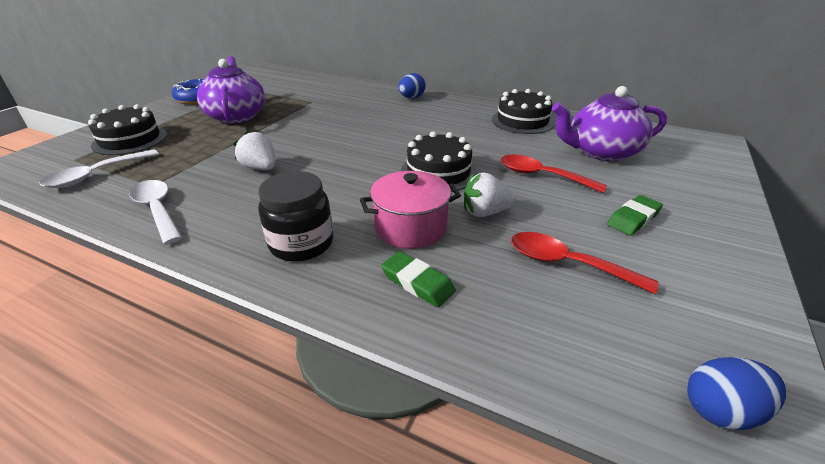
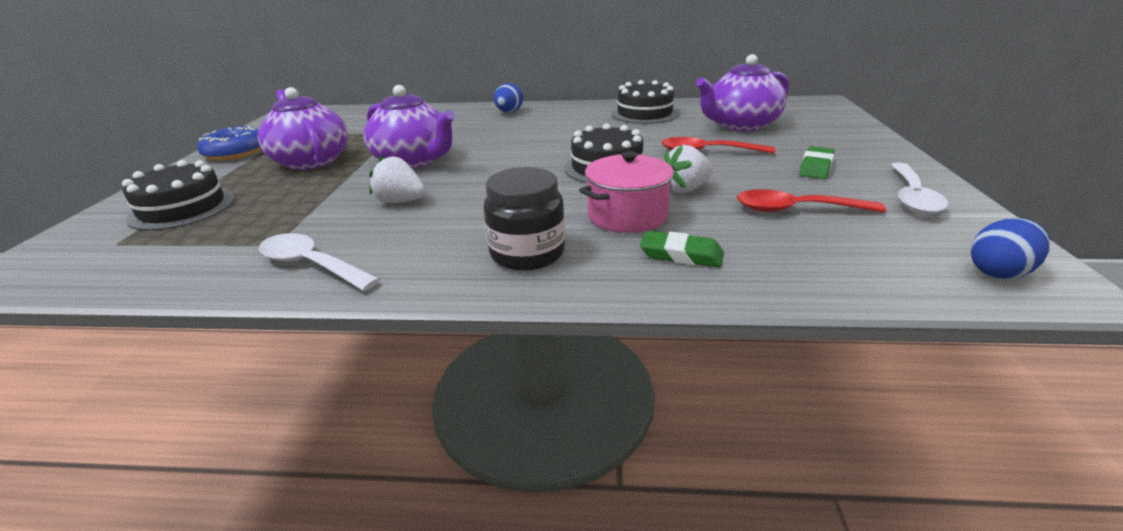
camera: 20 degrees left, 5 degrees down
(96, 175) = (175, 251): white spoon -> white spoon (912, 197)
(302, 132) = (414, 161): none -> purple teapot

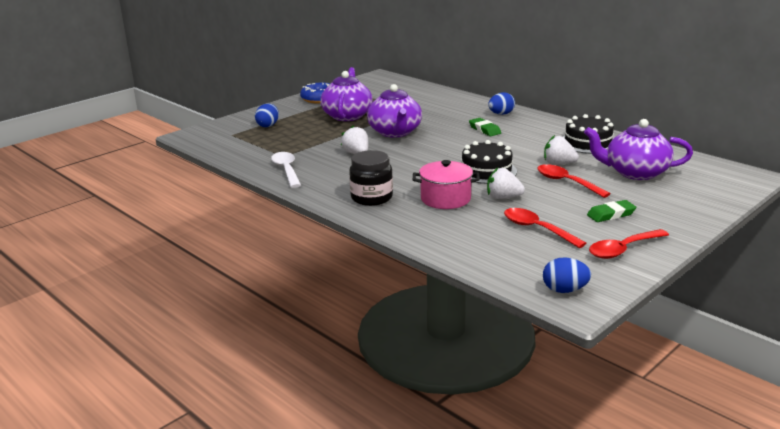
camera: 40 degrees right, 5 degrees down
(182, 208) = (268, 125): black cake -> blue egg
(661, 138) = (558, 164): none -> white strawberry
(681, 254) = (434, 224): green eraser -> green eraser (484, 130)
(912, 197) = (623, 249): white spoon -> red spoon

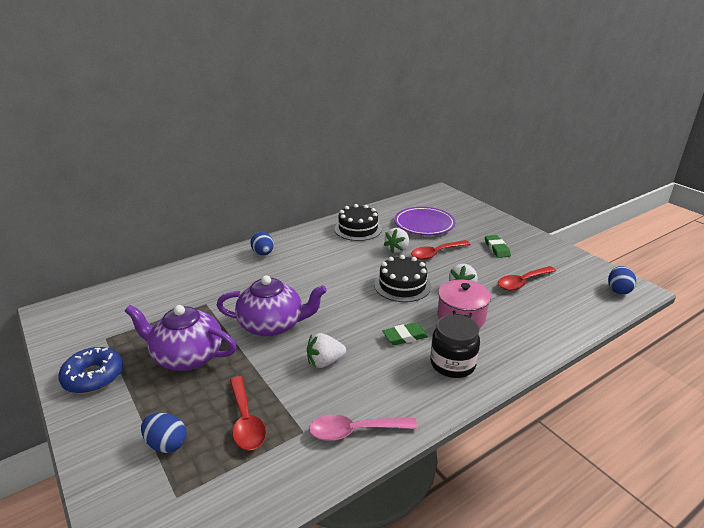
camera: 80 degrees left, 5 degrees up
(286, 170) = (355, 431): white spoon -> pink spoon
(484, 130) = (299, 269): green eraser -> green eraser (405, 336)
(623, 249) = (552, 256): red spoon -> red spoon (246, 421)
(635, 172) = (424, 224): purple teapot -> purple plate

